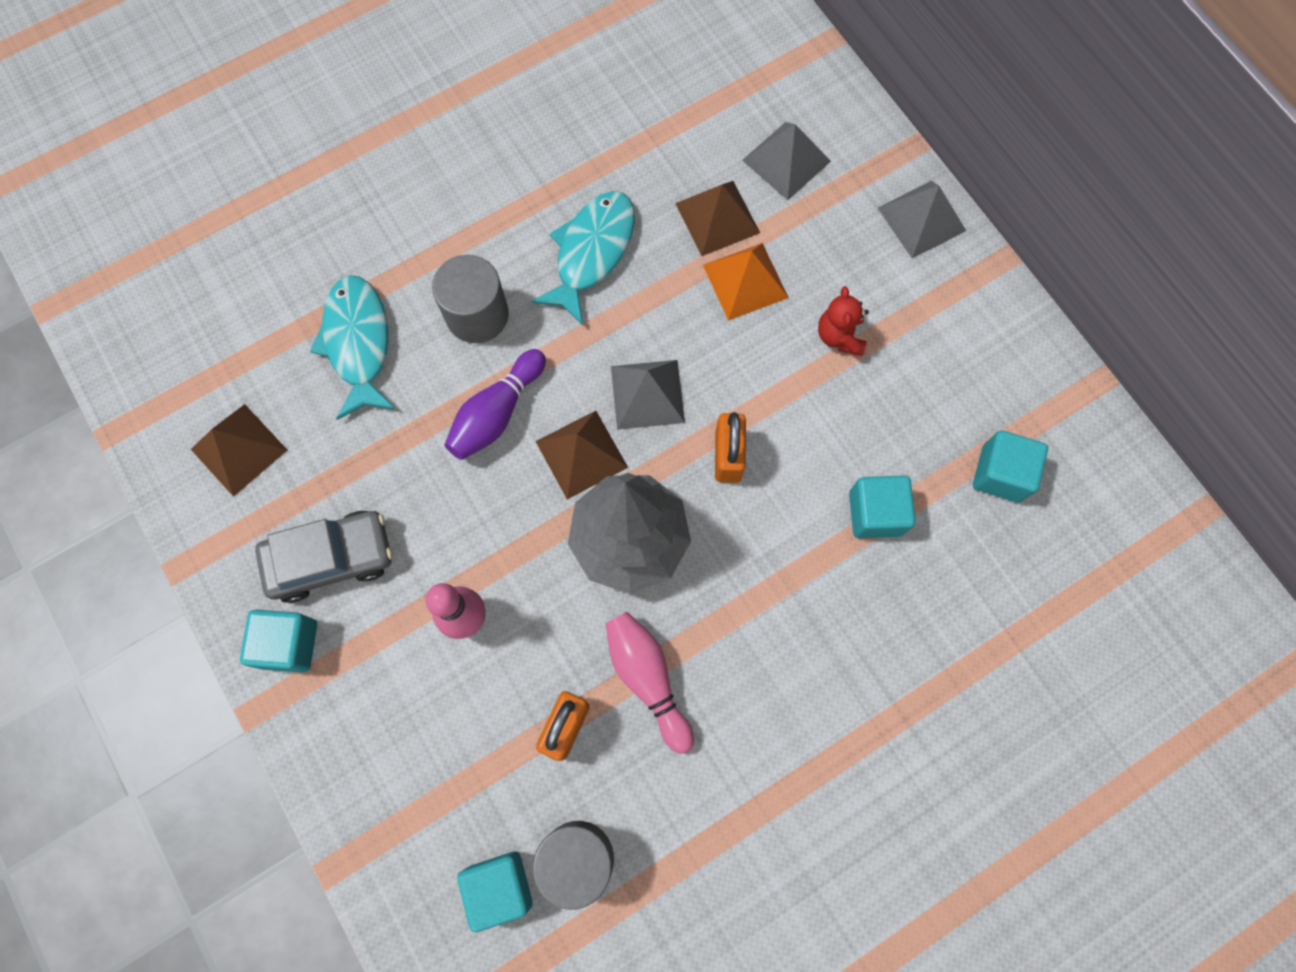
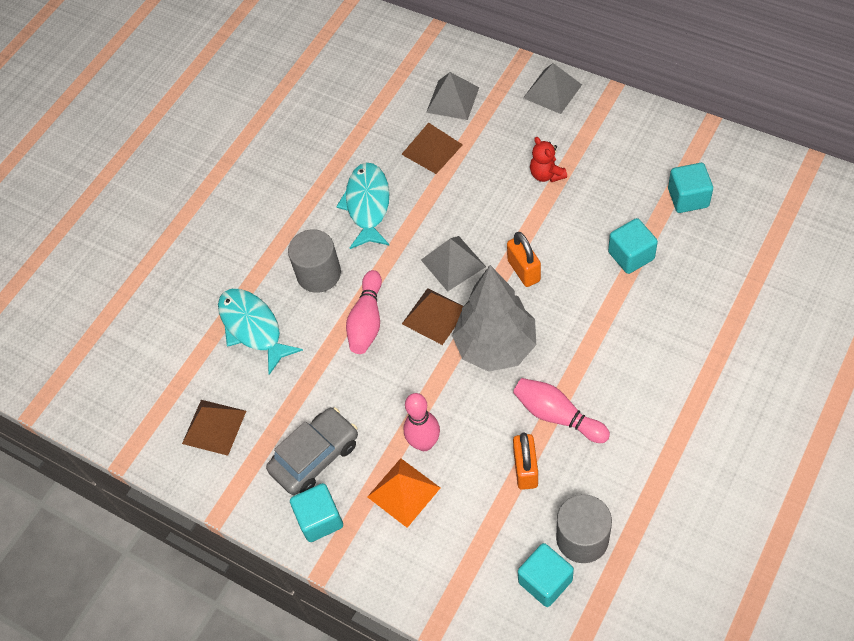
camera: 20 degrees left, 15 degrees down
(497, 413) = (367, 321): purple bowling pin -> pink bowling pin
(745, 281) = (471, 174): orange pyramid -> orange pyramid (404, 492)

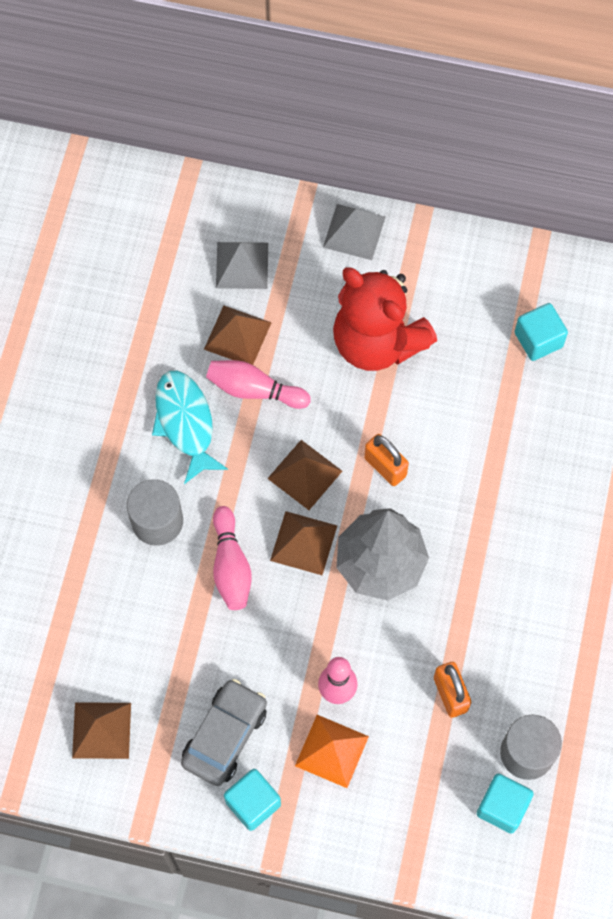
camera: 25 degrees left, 10 degrees up
(253, 328) = (104, 604): turquoise fish -> none
(453, 263) = (304, 474): grey pyramid -> brown pyramid
(546, 174) = (377, 342): red teddy bear -> red teddy bear, size x2.40
(557, 415) = (466, 627): pink bowling pin -> pink bowling pin (254, 390)
(631, 255) = (495, 423): turquoise cube -> none

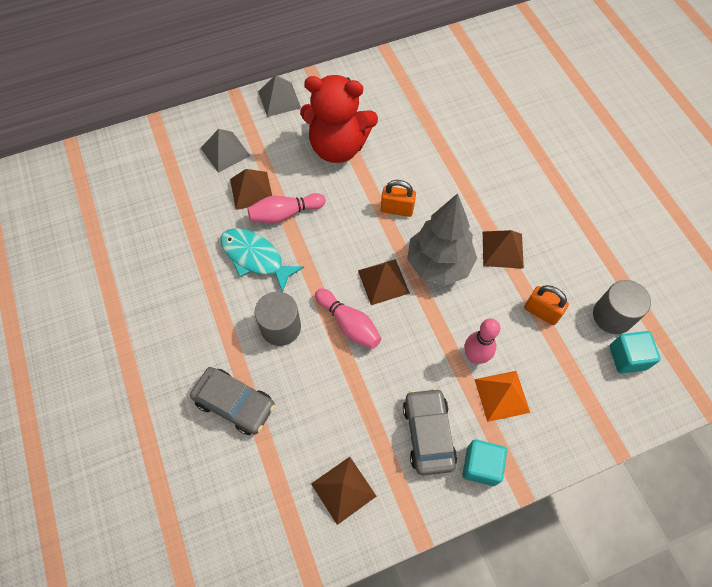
camera: 35 degrees left, 5 degrees down
(56, 572) = (235, 403): none -> grey car
(304, 474) = (353, 242): brown pyramid -> brown pyramid (502, 249)
(538, 340) = (426, 96): turquoise cube -> none

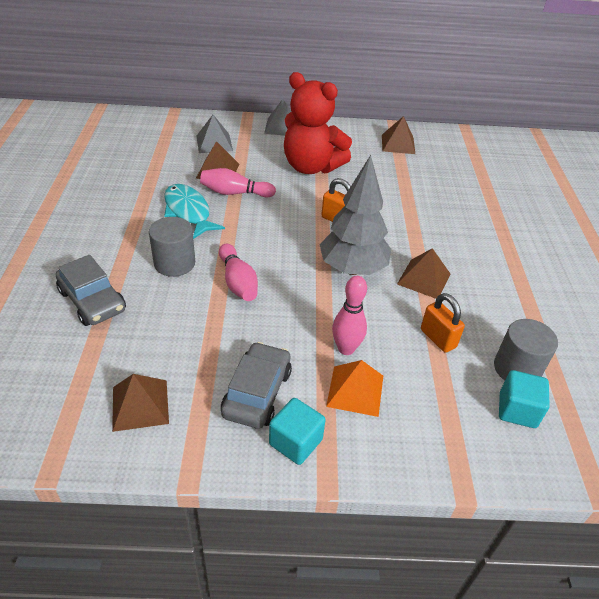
camera: 20 degrees right, 20 degrees down
(383, 281) = (291, 263): brown pyramid -> brown pyramid (398, 144)

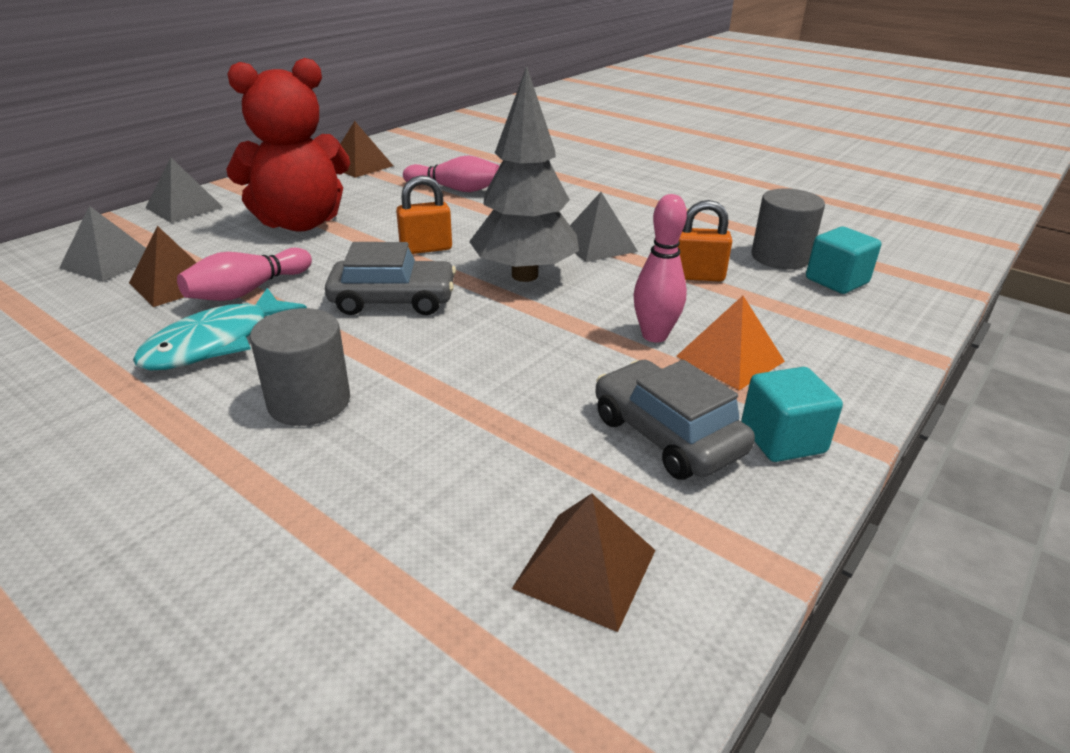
camera: 50 degrees left, 10 degrees down
(92, 301) = (264, 531): grey car -> grey car (393, 300)
(188, 212) = (216, 343): turquoise fish -> turquoise fish turned 60 degrees counterclockwise
(238, 282) = (433, 362): pink bowling pin -> pink bowling pin (455, 189)
(423, 278) = (597, 245): brown pyramid -> grey pyramid

